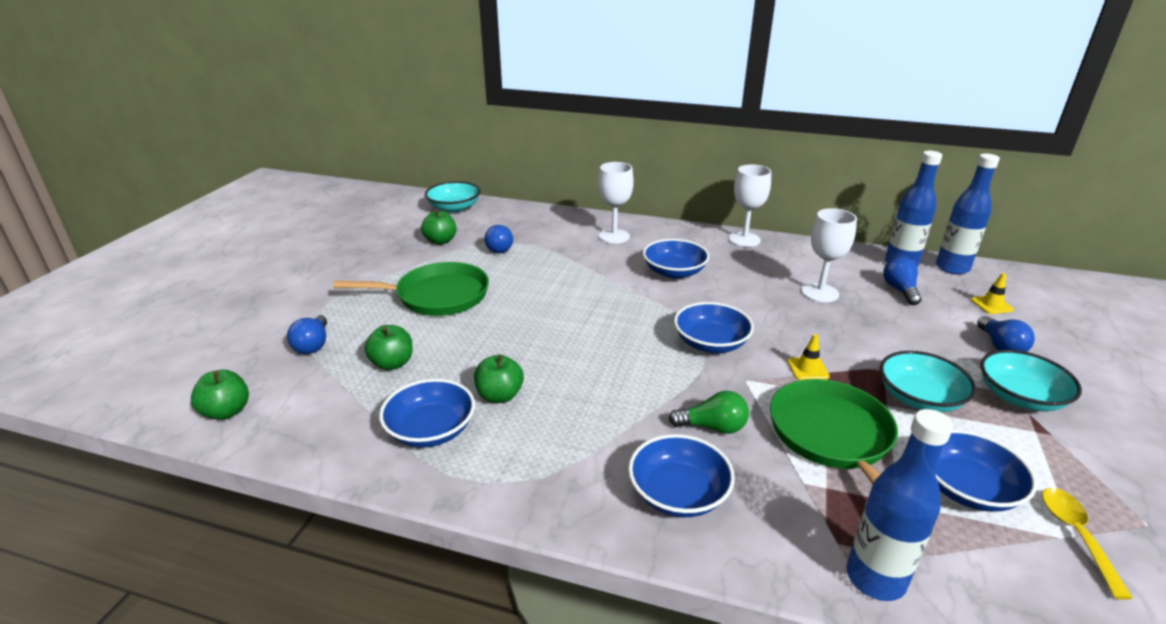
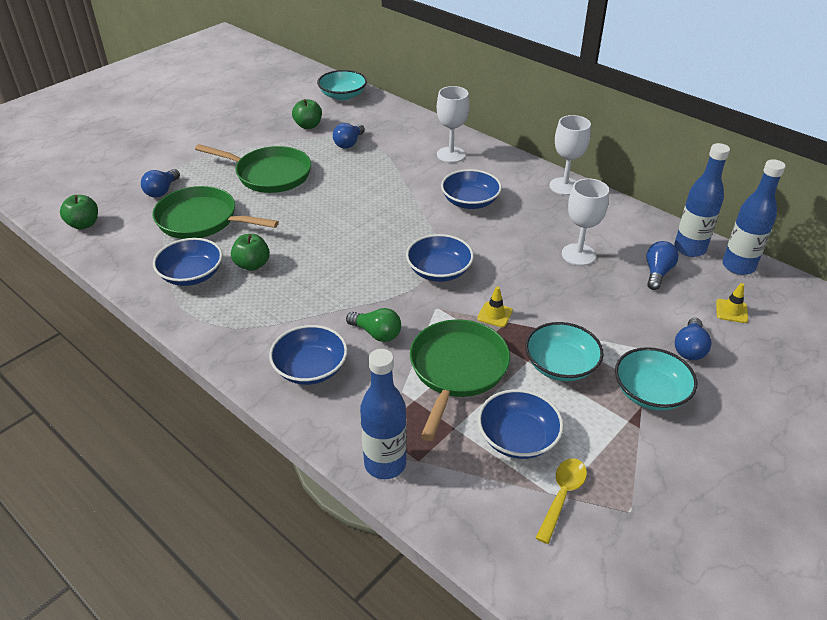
camera: 25 degrees right, 10 degrees up
(392, 363) = (201, 220): green apple -> green pan

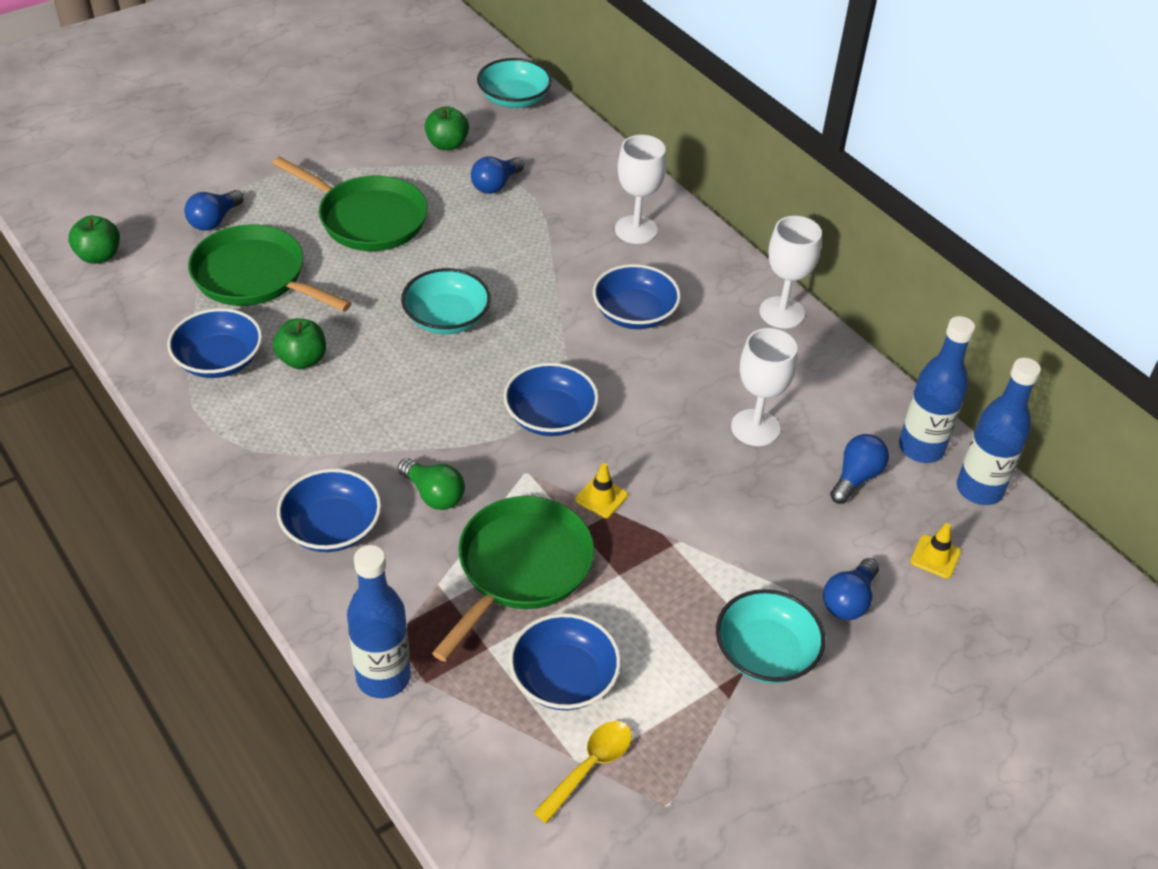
camera: 10 degrees right, 5 degrees up
(561, 365) = (661, 589): turquoise bowl -> turquoise bowl (447, 318)

